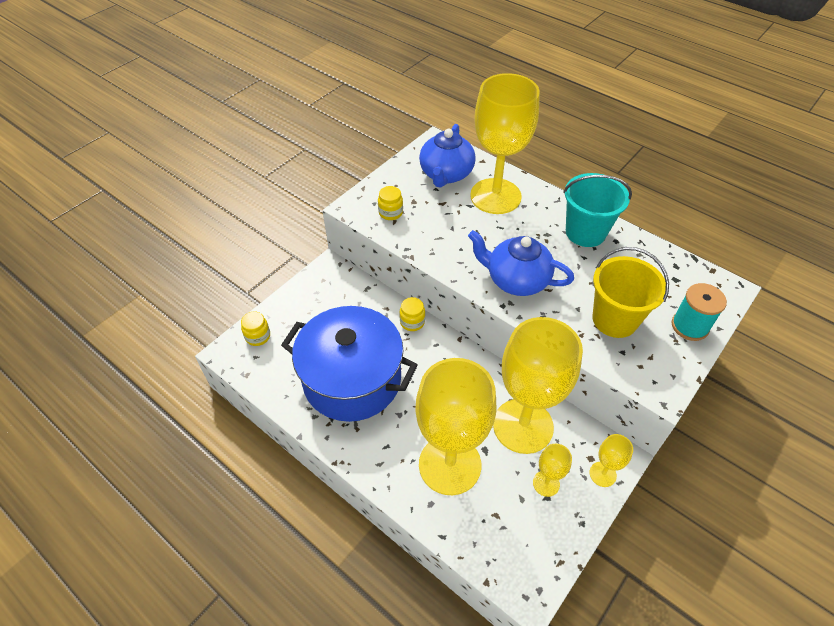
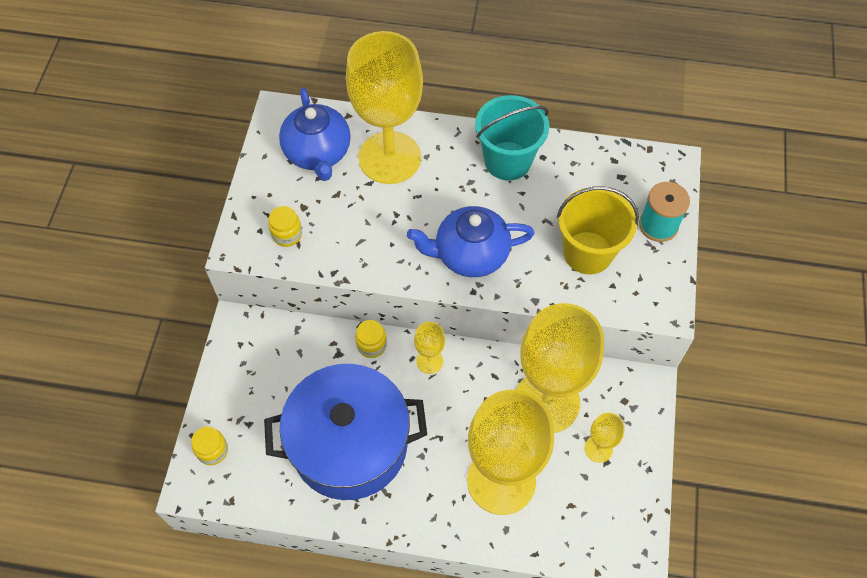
camera: 30 degrees left, 10 degrees up
(602, 474) = (642, 411): yellow goblet -> yellow goblet (429, 361)

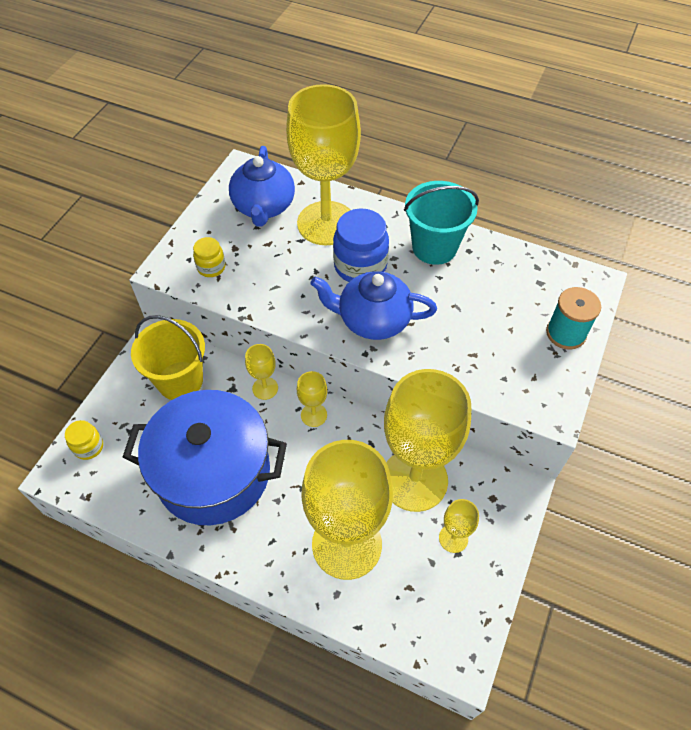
camera: 15 degrees right, 5 degrees down
(371, 345) = (265, 388): yellow jar -> yellow goblet
(439, 198) = (360, 266): none -> blue jar
(588, 252) = (488, 343): yellow bucket -> yellow bucket (180, 380)

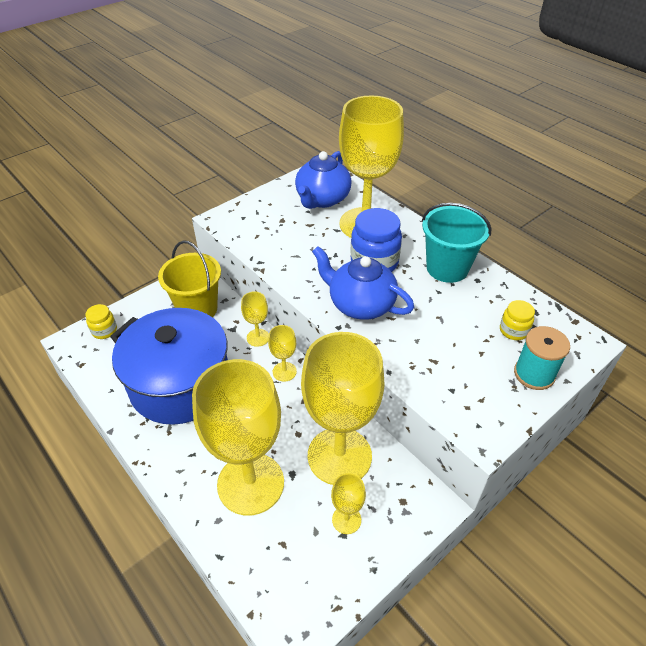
camera: 25 degrees right, 10 degrees down
(211, 267) = (256, 228): yellow jar -> yellow jar (513, 330)

